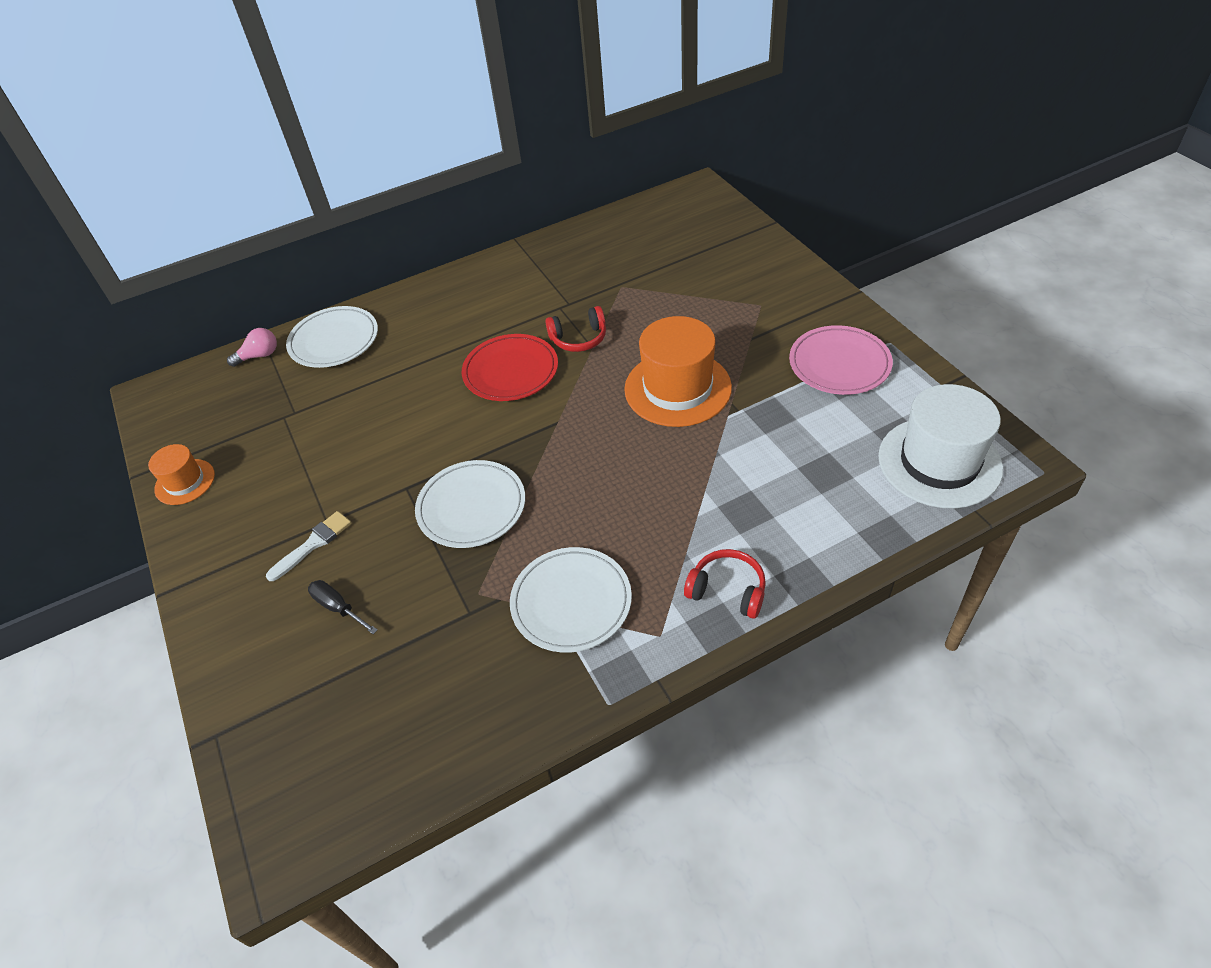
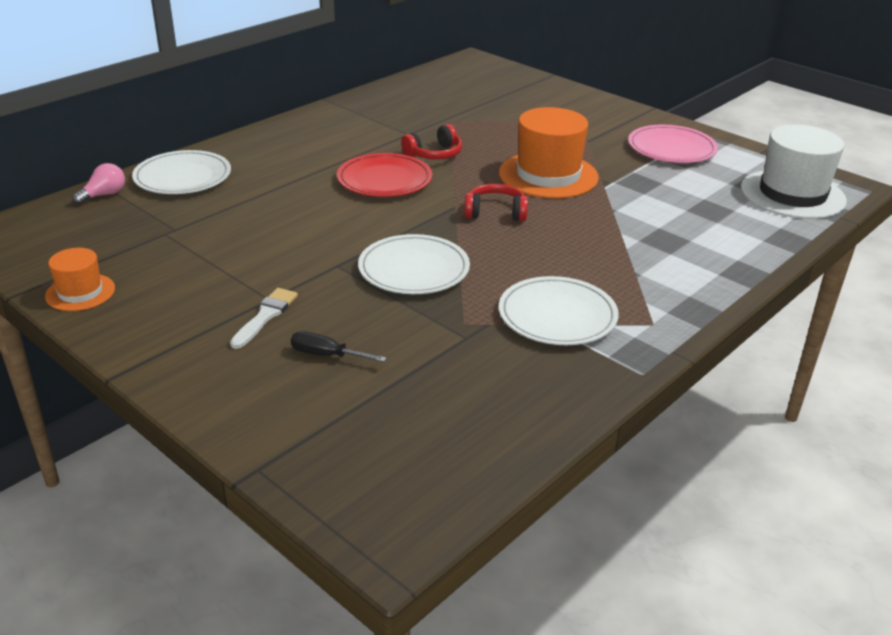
camera: 25 degrees left, 15 degrees down
(727, 590) = (687, 288): red headphones -> red headphones (495, 212)

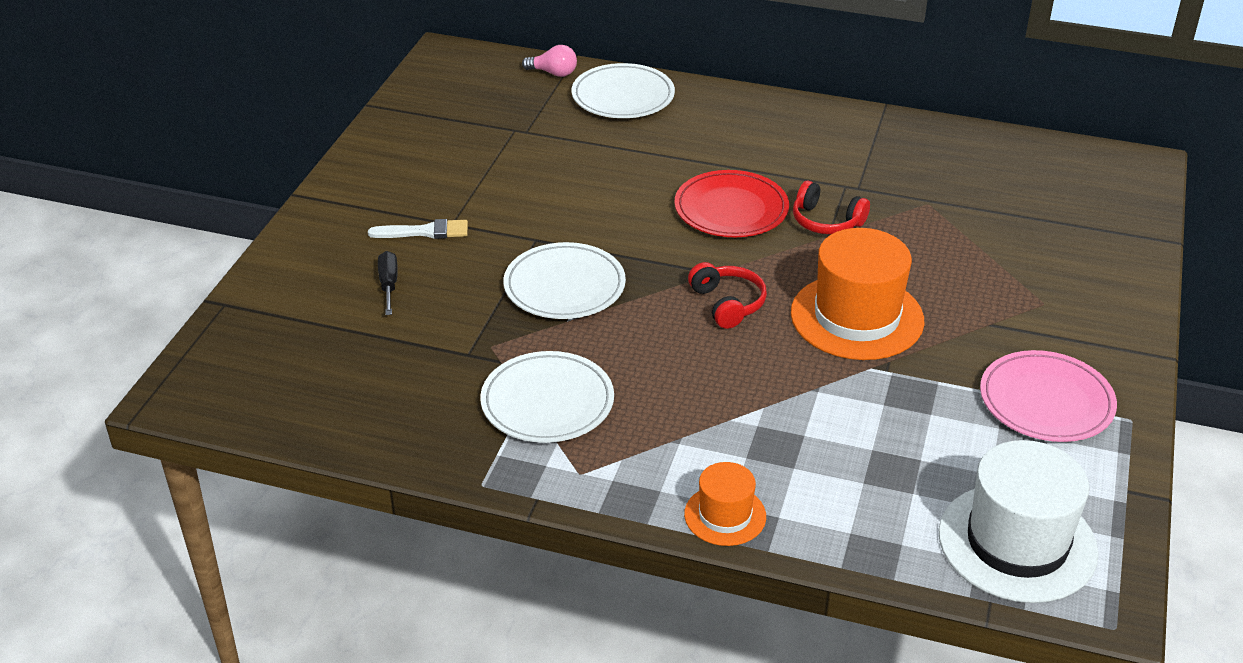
camera: 65 degrees right, 5 degrees up
(80, 292) = (395, 131): orange hat -> orange hat (725, 515)

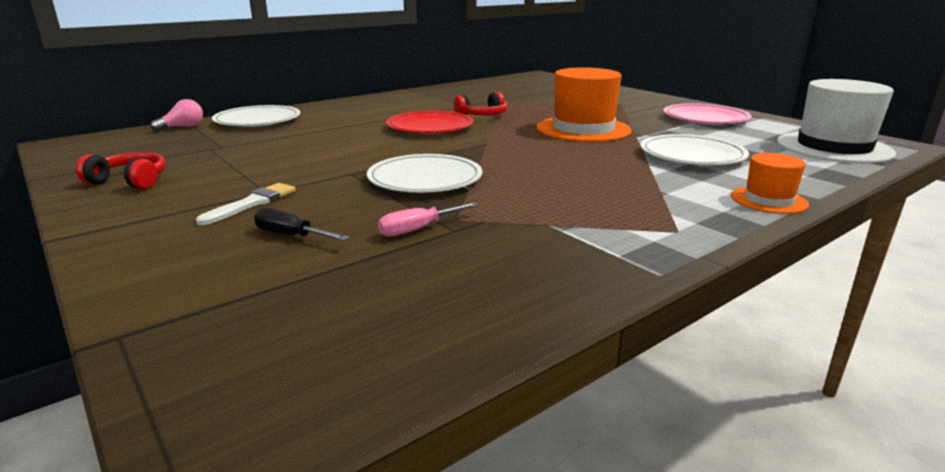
camera: 55 degrees left, 15 degrees down
(453, 336) = (418, 229): none -> pink screwdriver
(547, 402) = (565, 219): white plate -> white plate (692, 155)
(727, 304) = (524, 148): red headphones -> red headphones (130, 181)

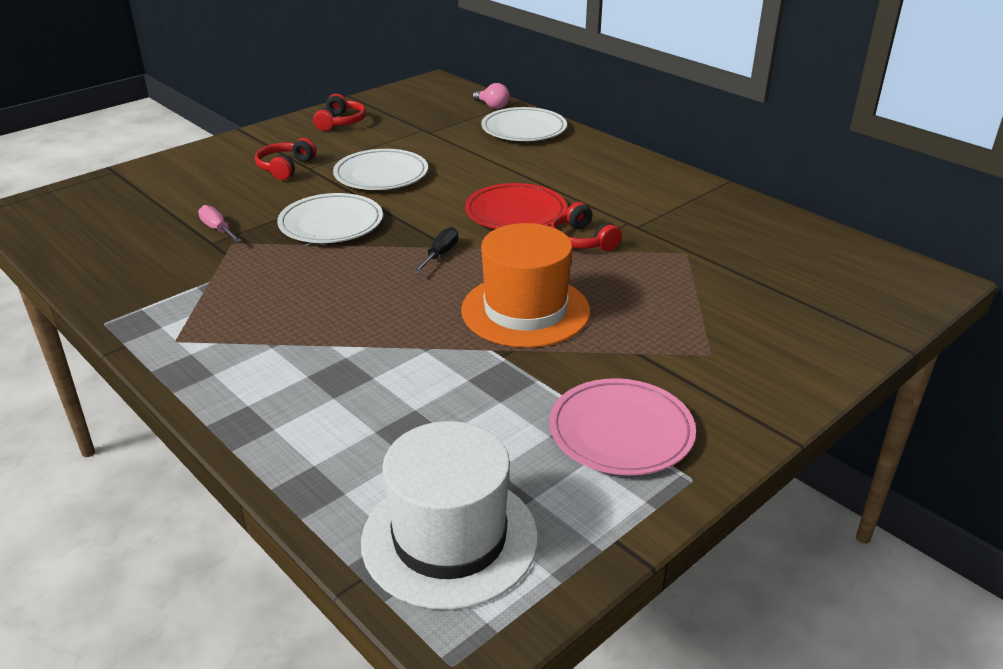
camera: 85 degrees right, 10 degrees up
(252, 203) = (285, 168): white brush -> red headphones
(291, 236) = (221, 189): black screwdriver -> black screwdriver (440, 255)
(692, 155) = (404, 384): white plate -> white plate (381, 174)
(768, 200) = (235, 410): orange hat -> none

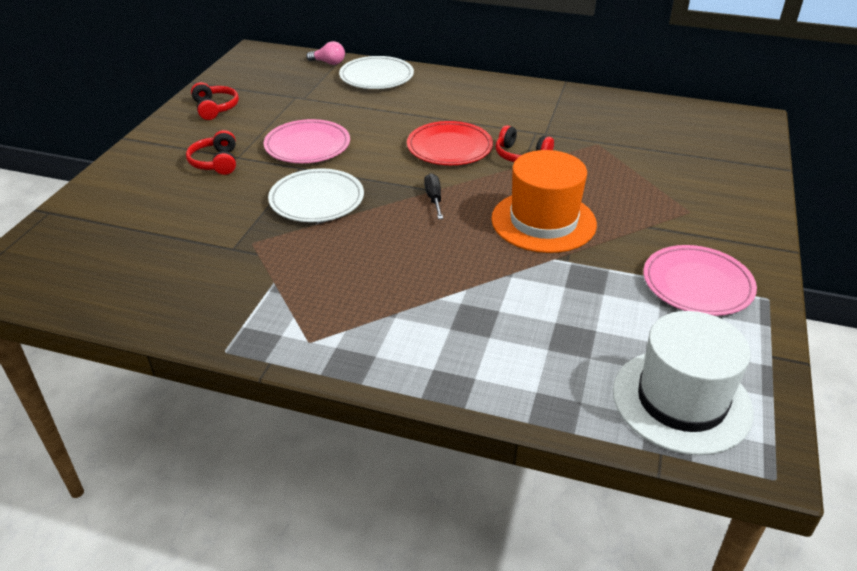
camera: 30 degrees left, 5 degrees up
(218, 229) = (224, 235): pink screwdriver -> none
(381, 174) = (307, 145): white plate -> pink plate

